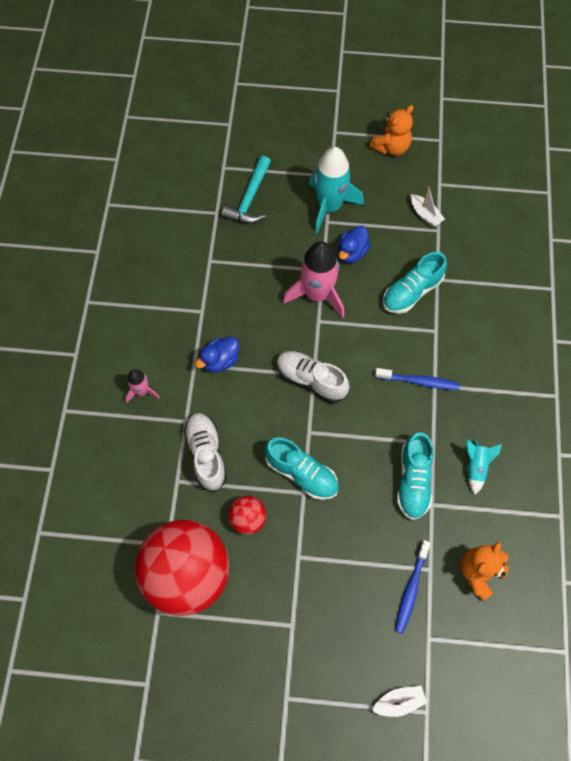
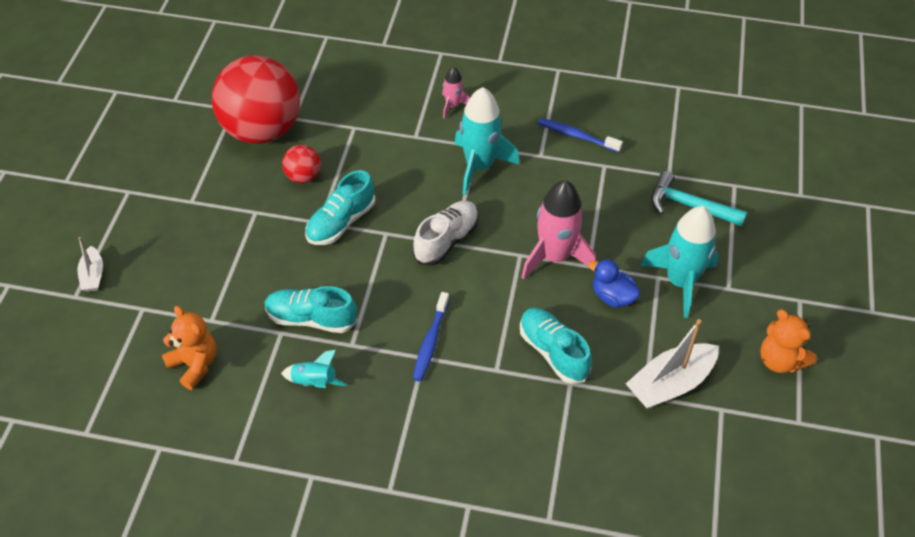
camera: 95 degrees right, 15 degrees down
(206, 454) = (377, 150): white shoe -> none
(220, 361) = (479, 166): blue duck -> turquoise rocket
(411, 589) = (195, 300): blue toothbrush -> blue toothbrush (576, 136)
(425, 214) = (670, 384): white boat -> white boat, size x1.83

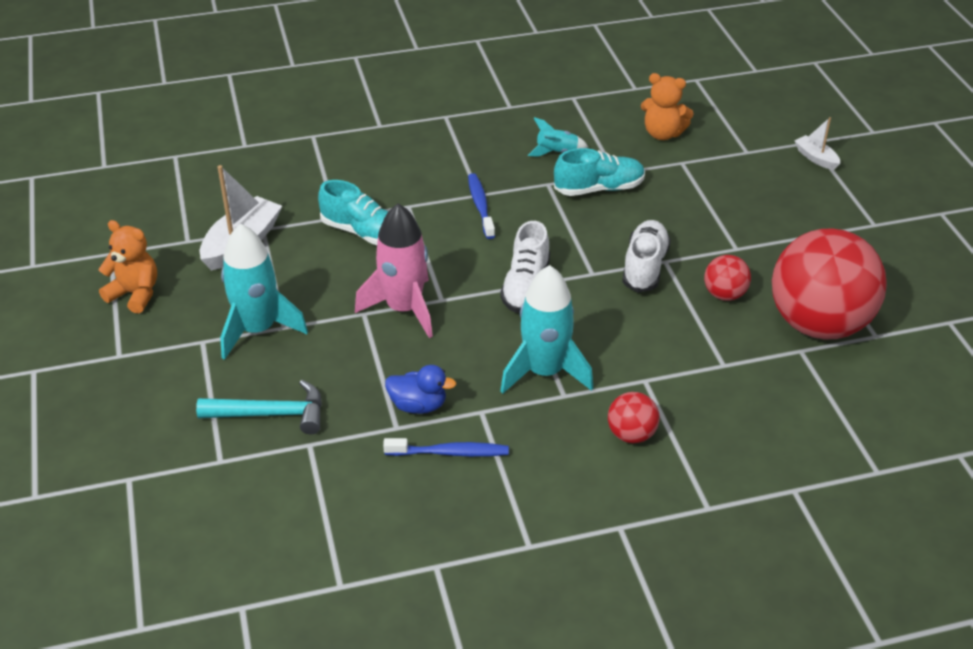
camera: 155 degrees right, 10 degrees down
(341, 222) = (644, 267): turquoise shoe -> white shoe
(452, 106) = (631, 434): pink rocket -> red ball
(612, 297) = (326, 293): blue duck -> blue duck (418, 405)

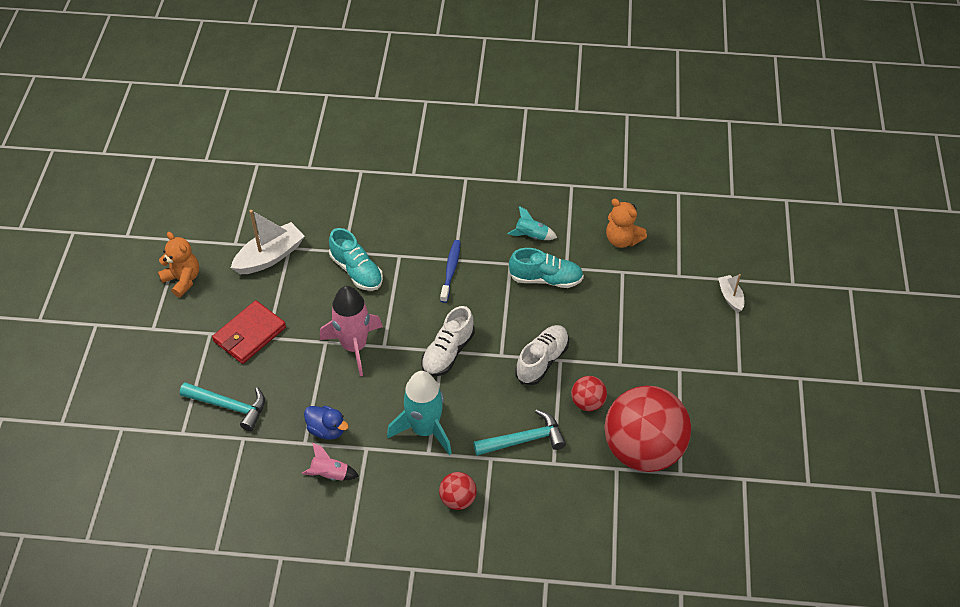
camera: 20 degrees right, 10 degrees up
(258, 330) = (249, 334): turquoise rocket -> red wallet
(450, 453) = (330, 474): blue toothbrush -> pink rocket
(673, 351) = (524, 440): none -> turquoise hammer

